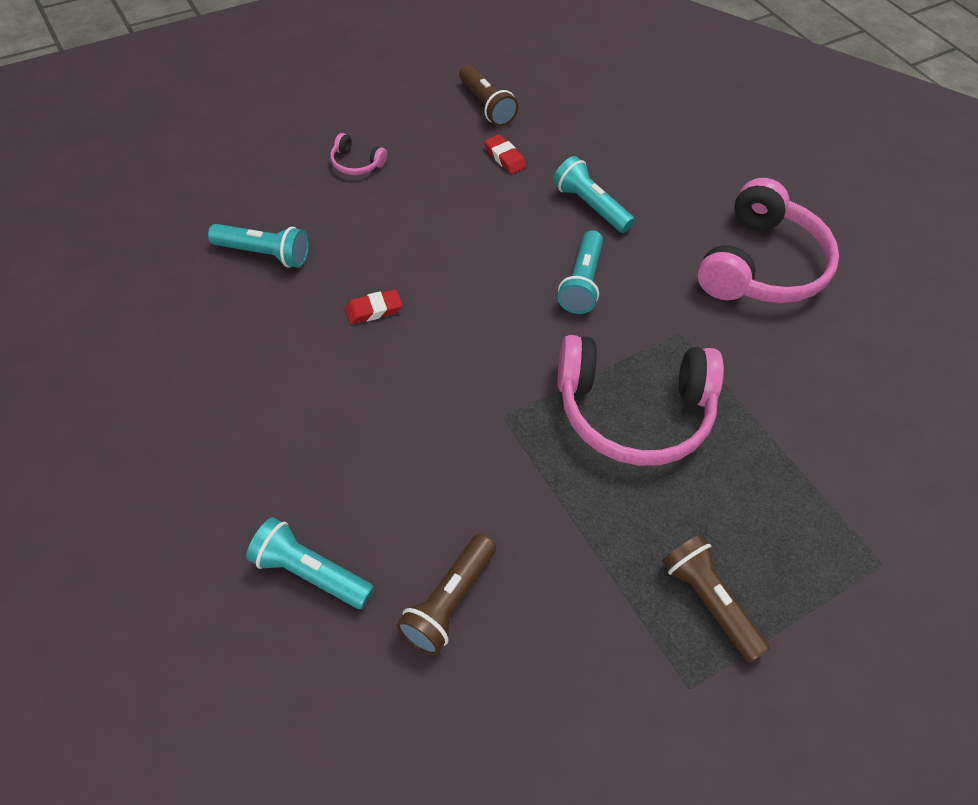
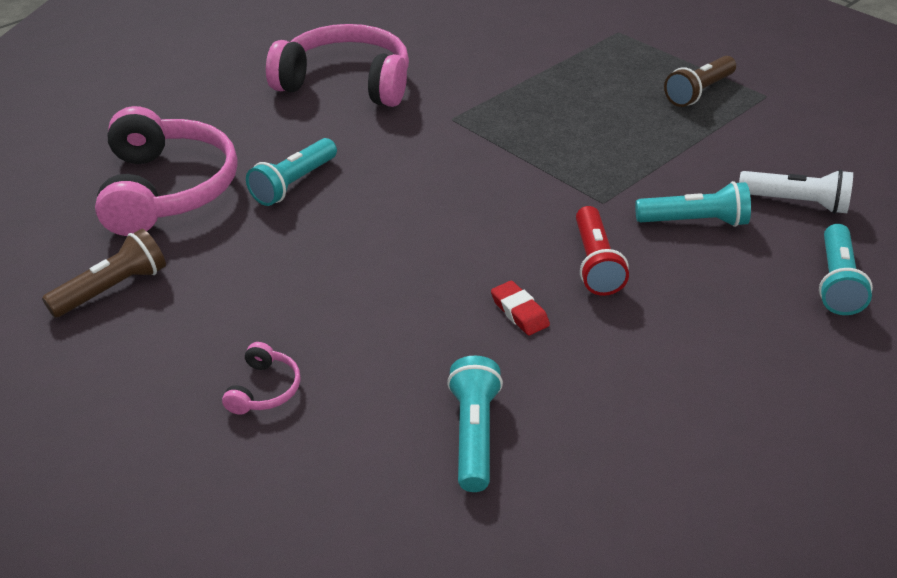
camera: 100 degrees left, 15 degrees down
(414, 379) = (595, 263): none -> red flashlight
(449, 601) = (795, 203): brown flashlight -> white flashlight
(504, 157) = (222, 256): red eraser -> none
(581, 282) = (412, 177): turquoise flashlight -> turquoise flashlight (694, 221)
(633, 412) = (554, 135): pink headphones -> pink headphones (168, 189)

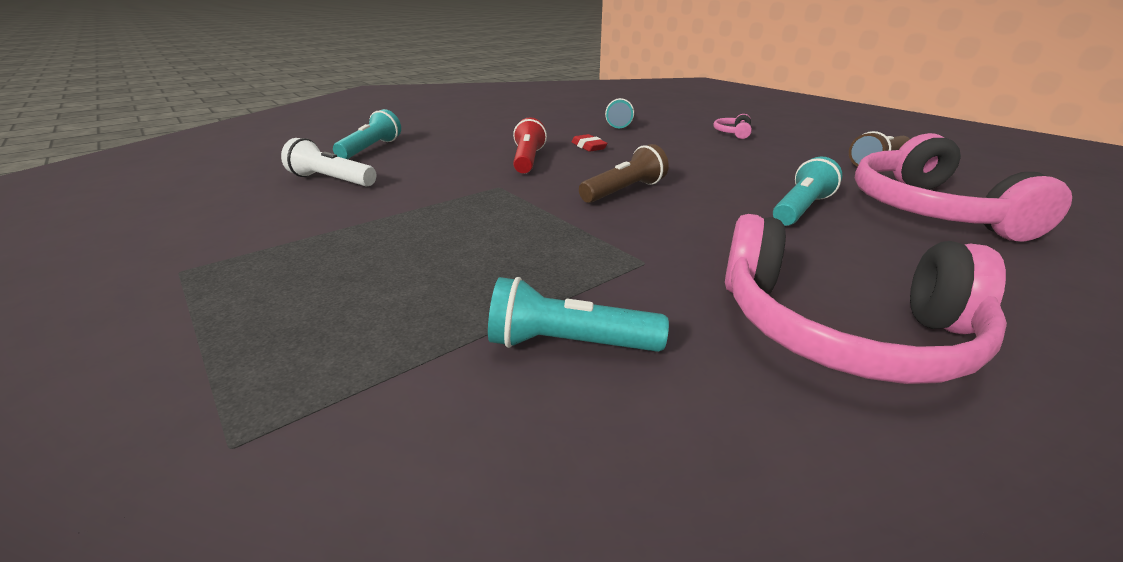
camera: 175 degrees left, 10 degrees down
(694, 221) = (432, 174): turquoise flashlight -> turquoise flashlight (569, 343)
(699, 92) = (266, 281): brown flashlight -> brown flashlight (624, 191)

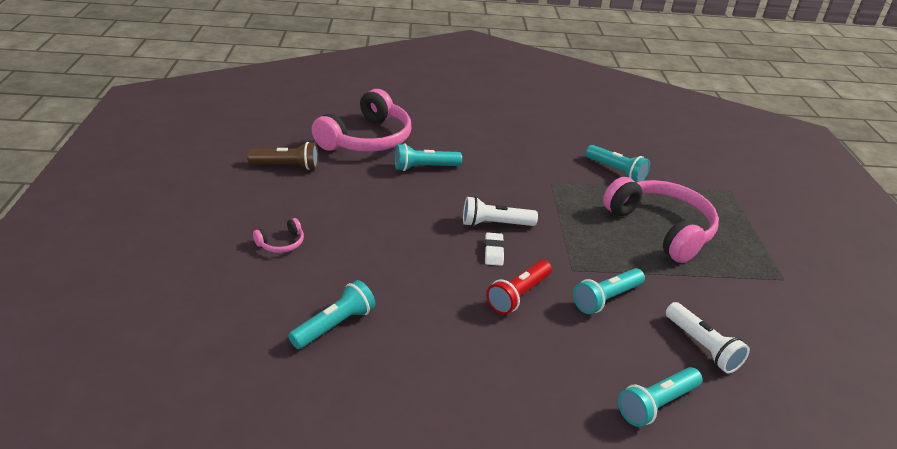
camera: 145 degrees left, 5 degrees up
(446, 180) = (606, 298): none -> turquoise flashlight
(588, 147) = (441, 290): red eraser -> none
(589, 174) = (493, 252): none -> white eraser
(624, 191) = (495, 224): brown flashlight -> white flashlight
(841, 329) = (521, 136): pink headphones -> pink headphones (661, 228)

